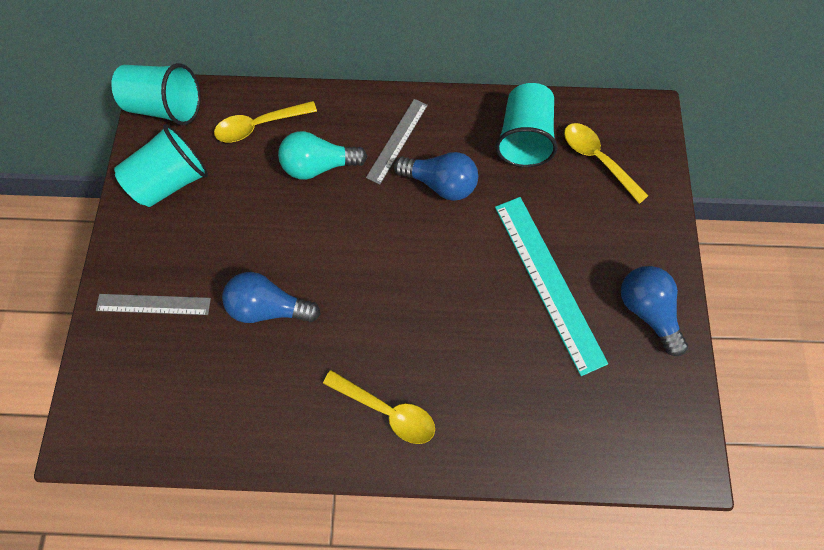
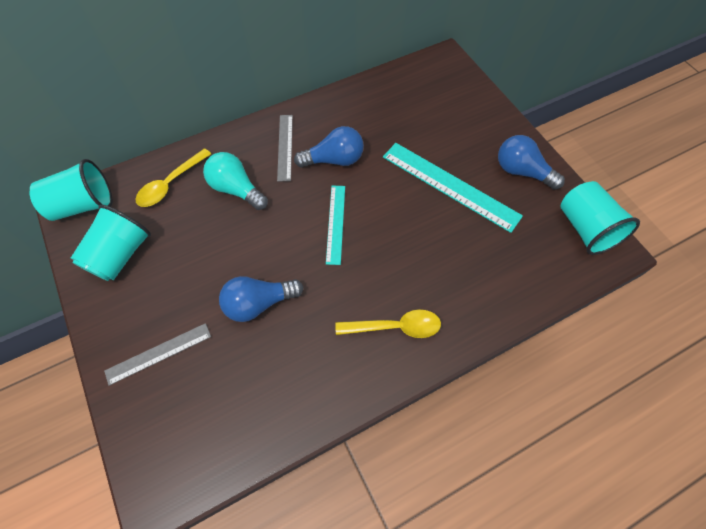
camera: 30 degrees left, 10 degrees down
(319, 165) = (236, 189): turquoise light bulb -> turquoise light bulb turned 75 degrees clockwise
(396, 259) = (335, 223): none -> turquoise ruler
(522, 139) = (373, 107): turquoise cup -> turquoise cup (585, 229)
(597, 160) = (430, 98): yellow spoon -> none

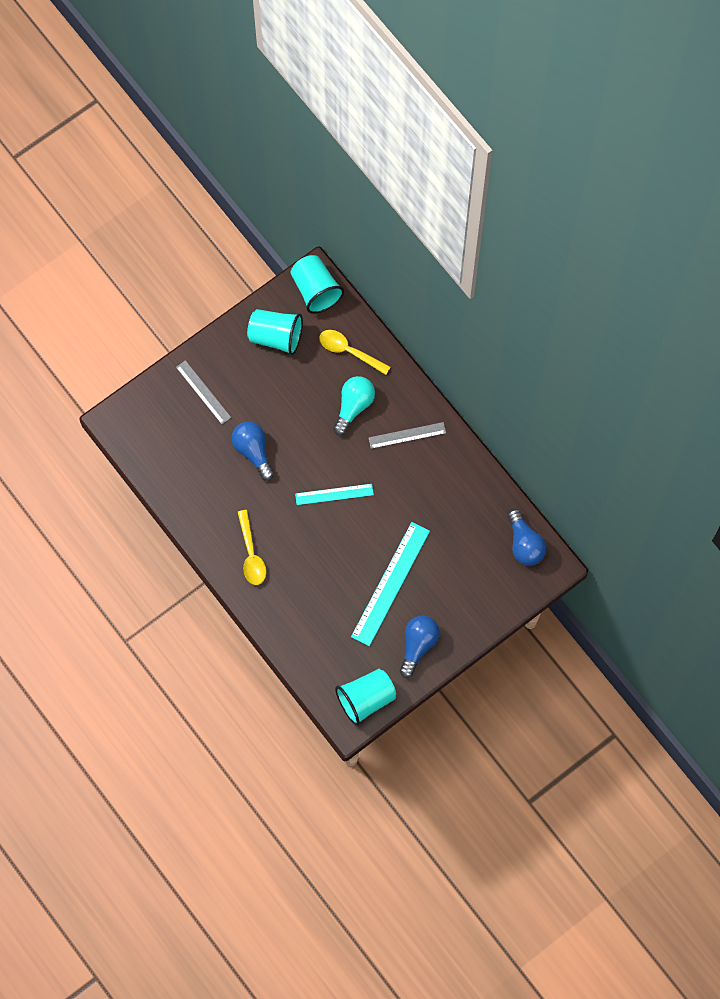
camera: 80 degrees right, 10 degrees up
(334, 160) = (400, 481): blue light bulb -> blue light bulb (524, 544)

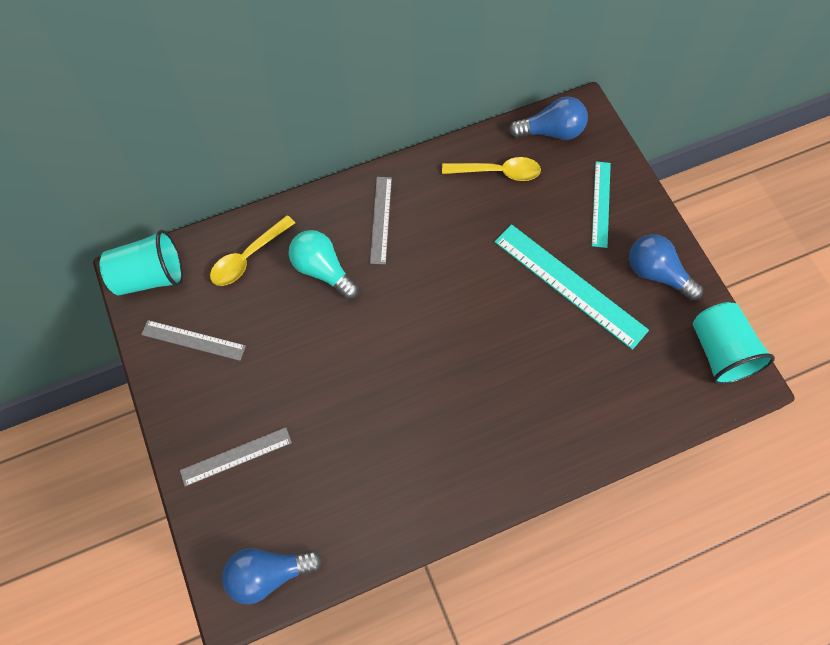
camera: 75 degrees left, 5 degrees down
(251, 554) = (489, 449): yellow spoon -> yellow spoon (497, 172)
(253, 451) = (343, 409): blue light bulb -> blue light bulb (269, 573)
(276, 336) = (193, 340): turquoise cup -> grey ruler
(334, 494) = (433, 322): turquoise ruler -> turquoise ruler (601, 203)

